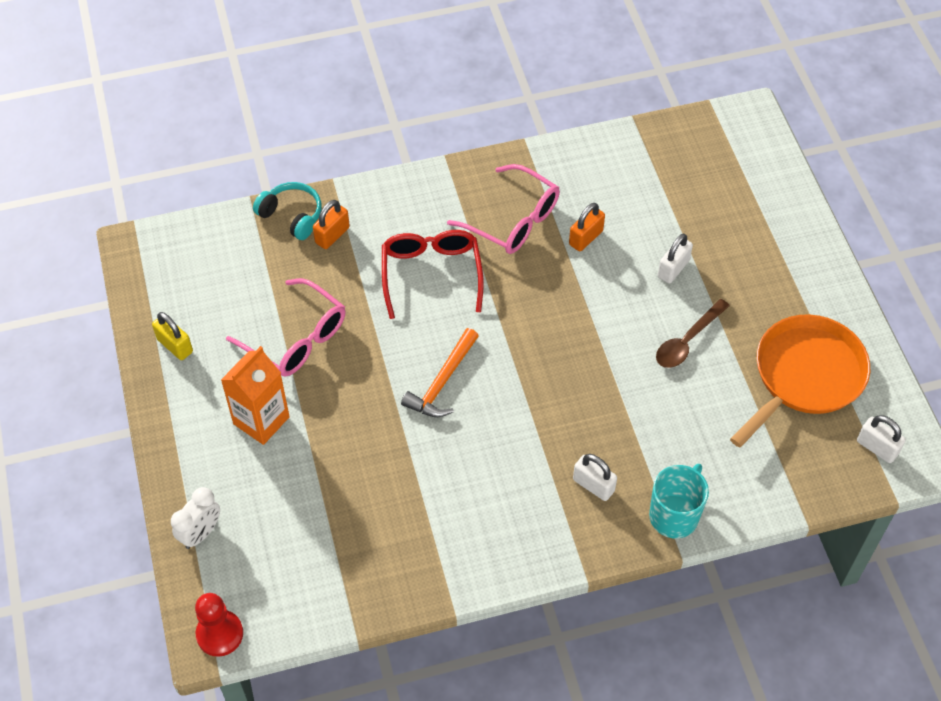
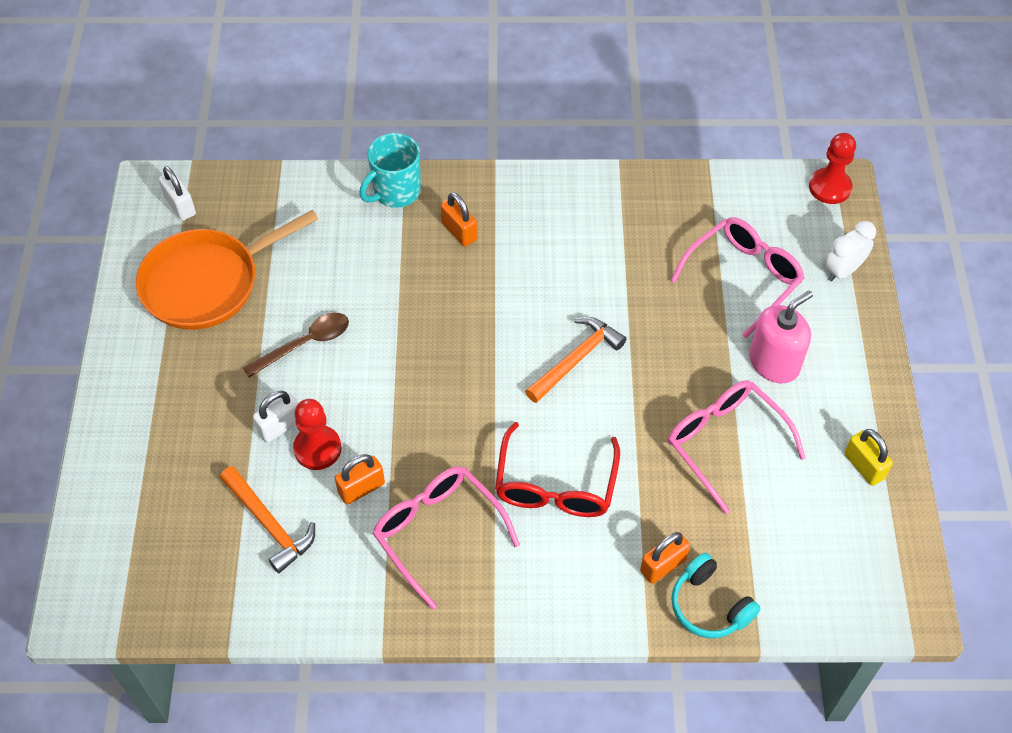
camera: 165 degrees left, 0 degrees up
(261, 420) = (774, 362): orange carton -> pink soap dispenser
(300, 501) = (743, 277): none -> pink glasses
(593, 485) = (459, 231): white padlock -> orange padlock
(634, 259) = (317, 449): none -> red pawn
(644, 198) = (269, 524): none -> orange hammer

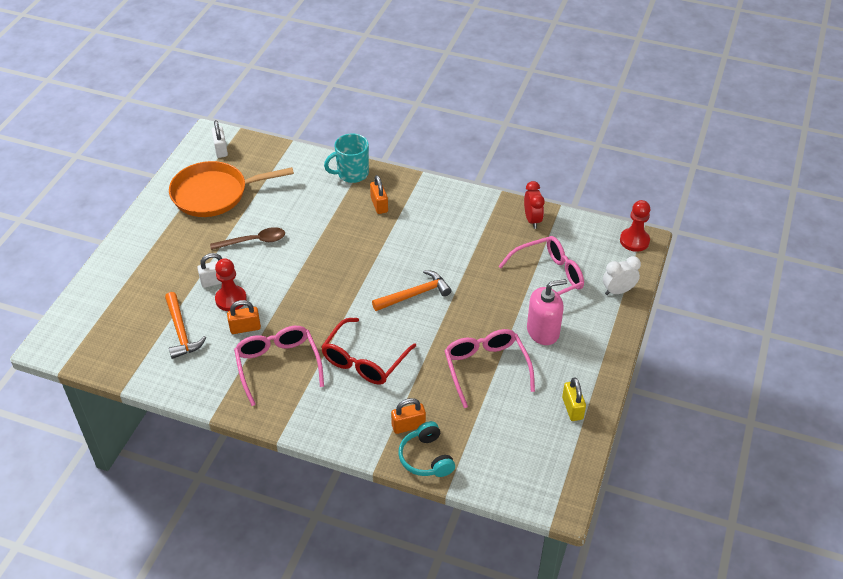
camera: 20 degrees right, 10 degrees down
(681, 194) = (532, 220): none -> red clock

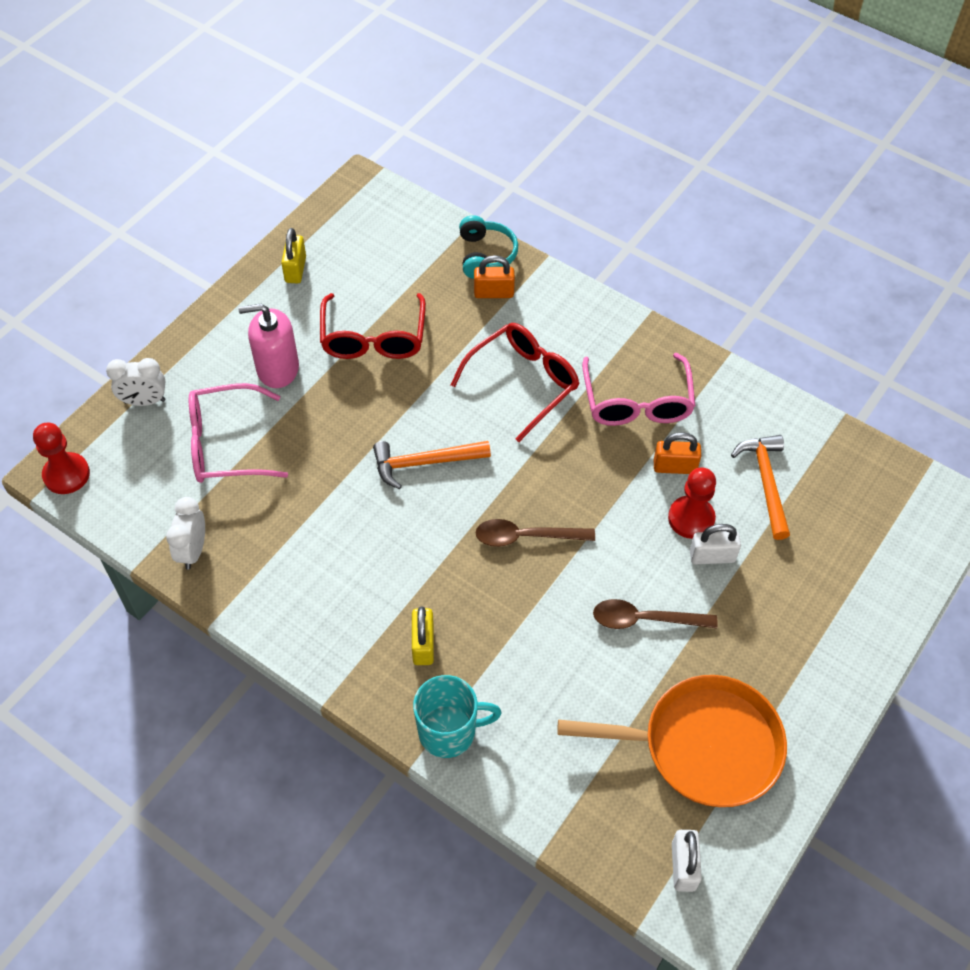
camera: 165 degrees left, 10 degrees up
(335, 267) = (526, 537): none -> brown spoon
(379, 205) = (423, 644): orange padlock -> yellow padlock
(486, 368) = (373, 338): pink glasses -> red glasses
(532, 220) = (193, 551): red clock -> white clock

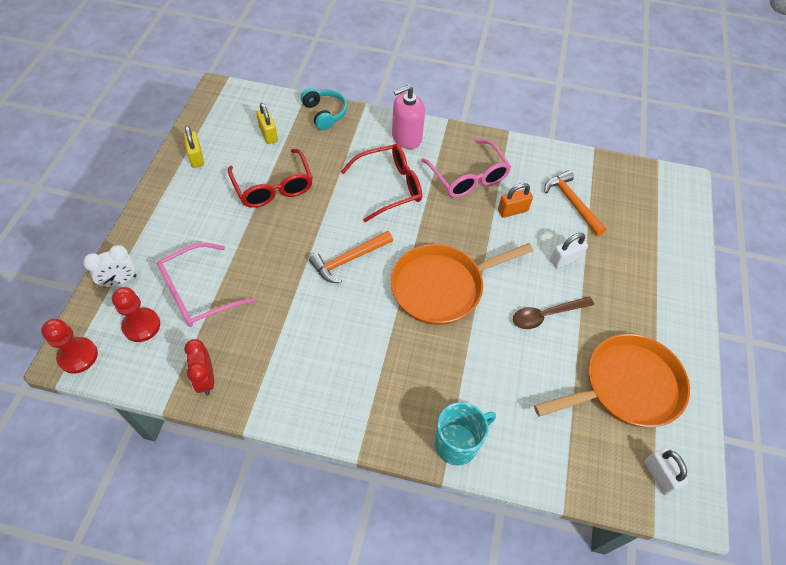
camera: 25 degrees left, 0 degrees up
(193, 551) = (206, 379): white clock -> red clock
(277, 368) = (213, 227): pink soap dispenser -> pink soap dispenser (406, 137)
(423, 644) = (409, 387): yellow padlock -> yellow padlock (268, 134)
(493, 293) = (342, 135): orange padlock -> none
(523, 382) = (389, 186): red glasses -> red glasses turned 45 degrees clockwise
(526, 537) = (442, 287): brown spoon -> orange pan
(691, 518) = (540, 240): red pawn -> red pawn (141, 325)

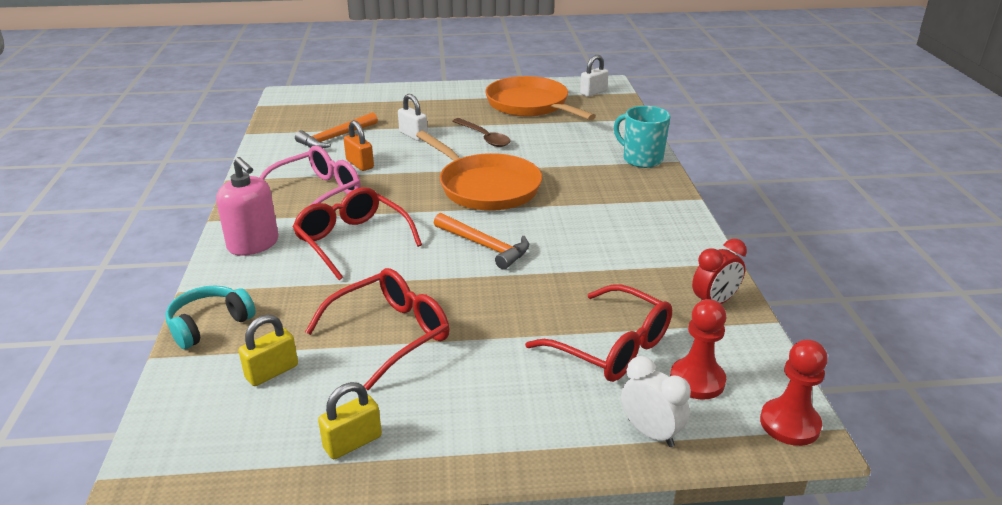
camera: 105 degrees left, 25 degrees down
(197, 293) = (612, 347): pink glasses -> red glasses

